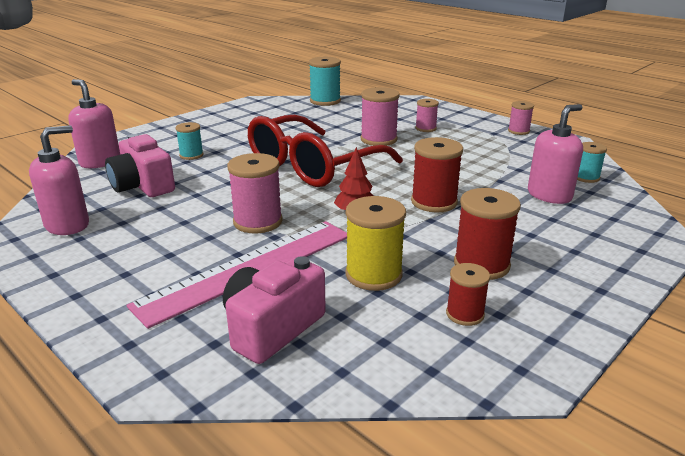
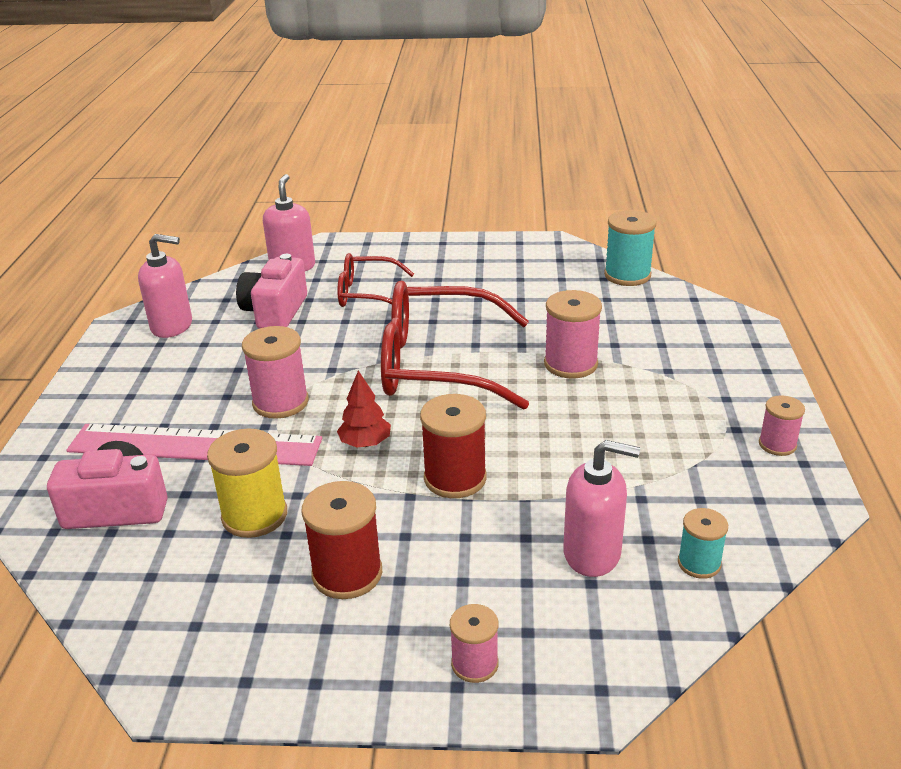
camera: 50 degrees right, 5 degrees up
(191, 155) = (366, 294): turquoise spool -> red glasses
(425, 128) = (660, 376): pink spool -> pink spool (474, 664)
(465, 314) = (238, 604): red spool -> none

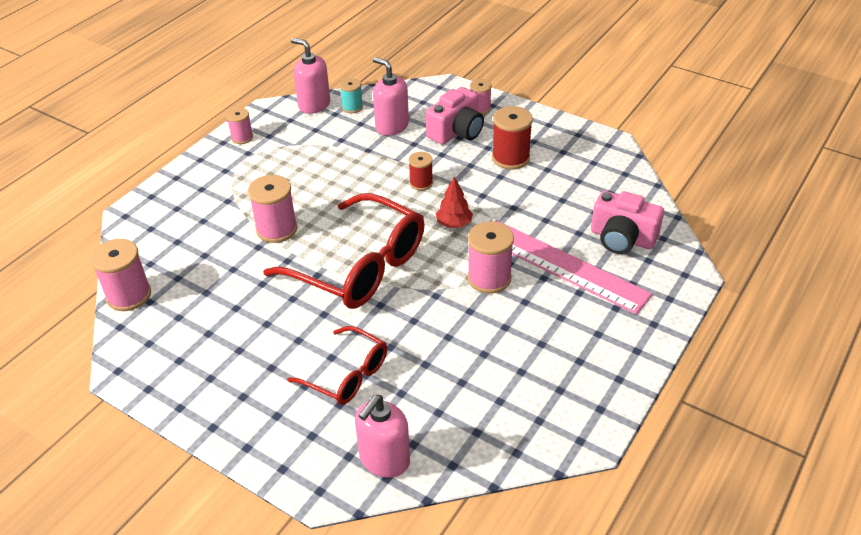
camera: 150 degrees left, 10 degrees up
(172, 326) = (541, 410): pink soap dispenser -> pink soap dispenser (314, 105)
(254, 516) = (543, 203): yellow spool -> none
(275, 312) = (441, 387): pink camera -> pink camera (456, 131)
(455, 478) = (421, 183): red spool -> red spool, size x0.60
(627, 275) = (129, 295): turquoise spool -> pink spool

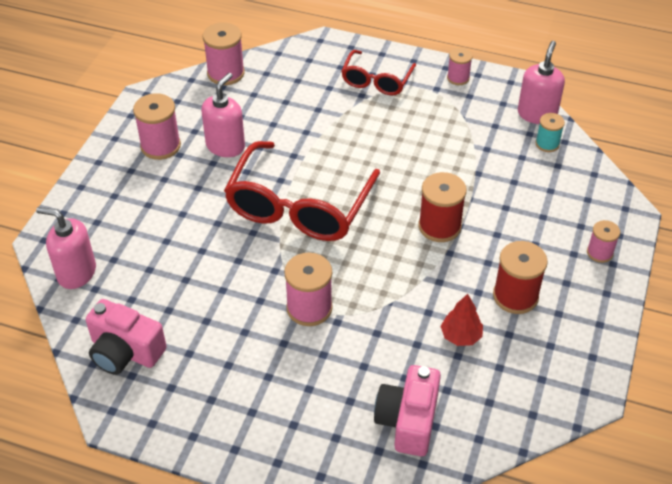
camera: 75 degrees right, 5 degrees up
(277, 229) = (332, 137): pink spool -> pink spool (160, 146)
(347, 375) = (163, 229): red glasses -> red glasses (376, 81)
(392, 126) = (528, 183): pink soap dispenser -> pink soap dispenser (225, 146)
(421, 183) = (439, 226): red spool -> red spool, size x1.66
(454, 224) = (383, 265): red tree -> red tree (461, 336)
(456, 131) = (544, 239): pink camera -> pink camera (125, 351)
(562, 265) = (346, 368): pink ruler -> none

